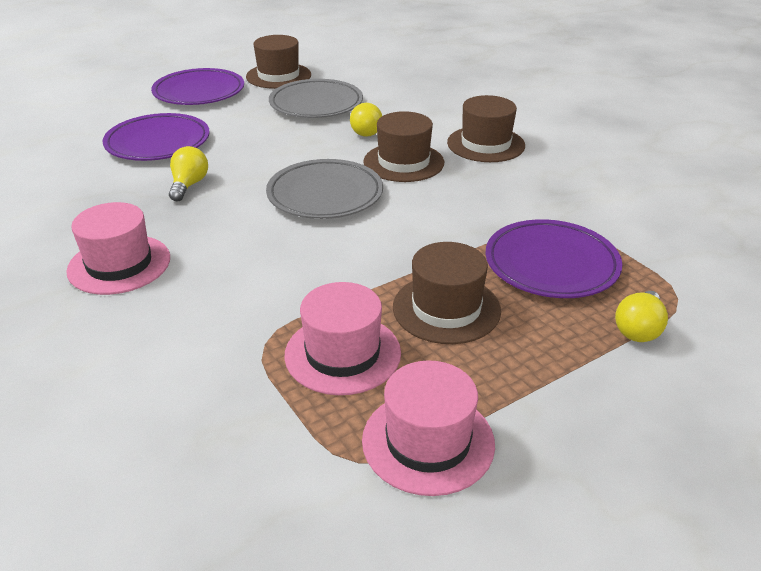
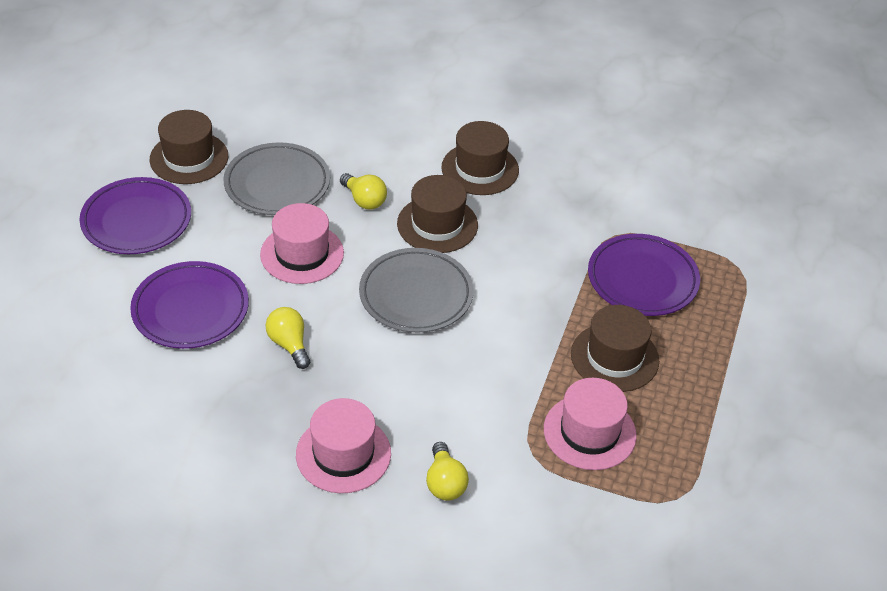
camera: 40 degrees left, 10 degrees up
(428, 441) = (699, 461): pink hat -> pink hat (302, 254)
(638, 329) = (737, 308): yellow light bulb -> yellow light bulb (445, 483)

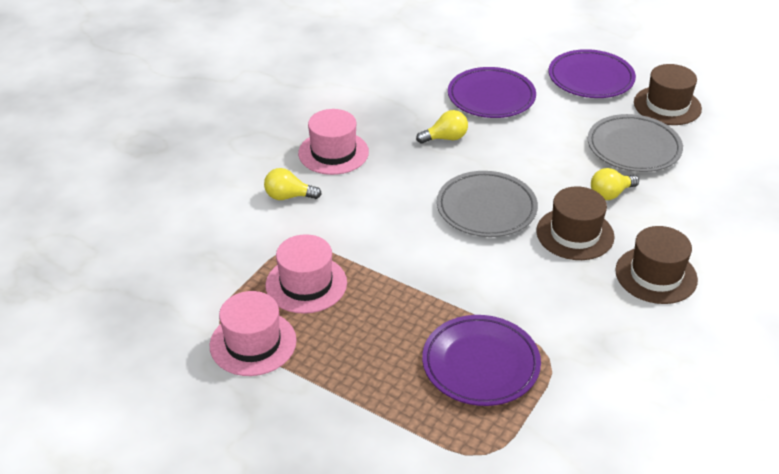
camera: 105 degrees right, 5 degrees down
(302, 254) = (544, 153): pink hat -> pink hat (253, 343)
(614, 357) = (383, 319): brown hat -> none

